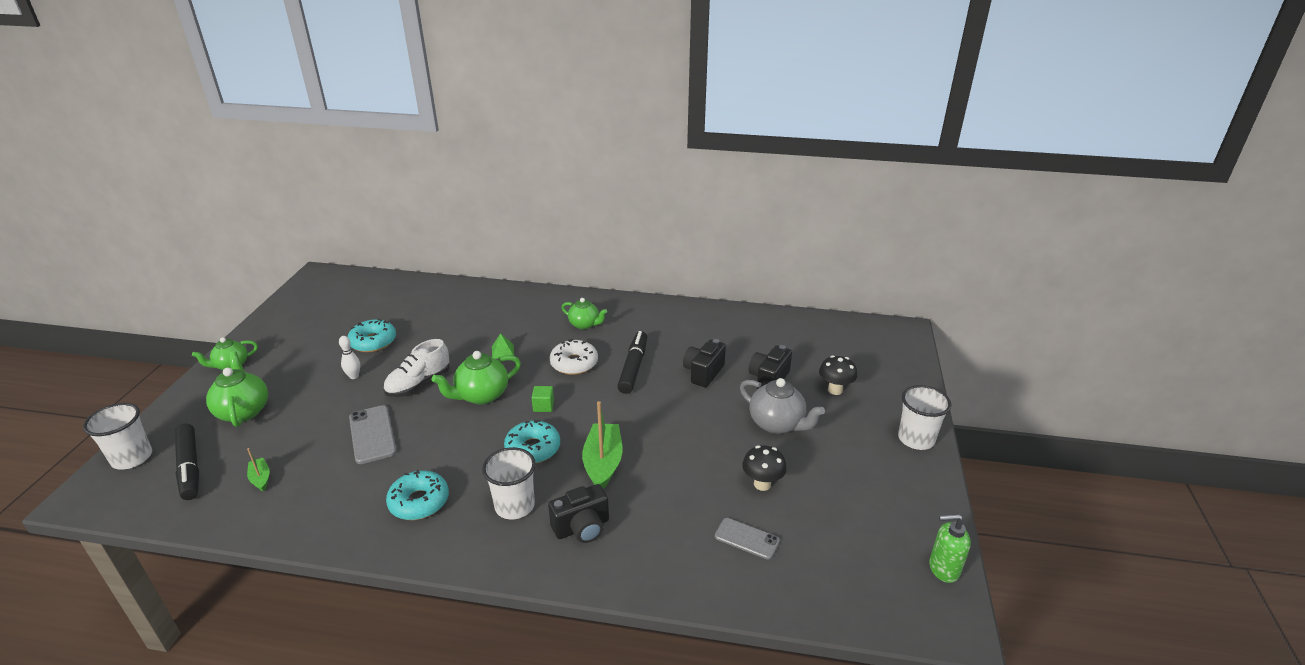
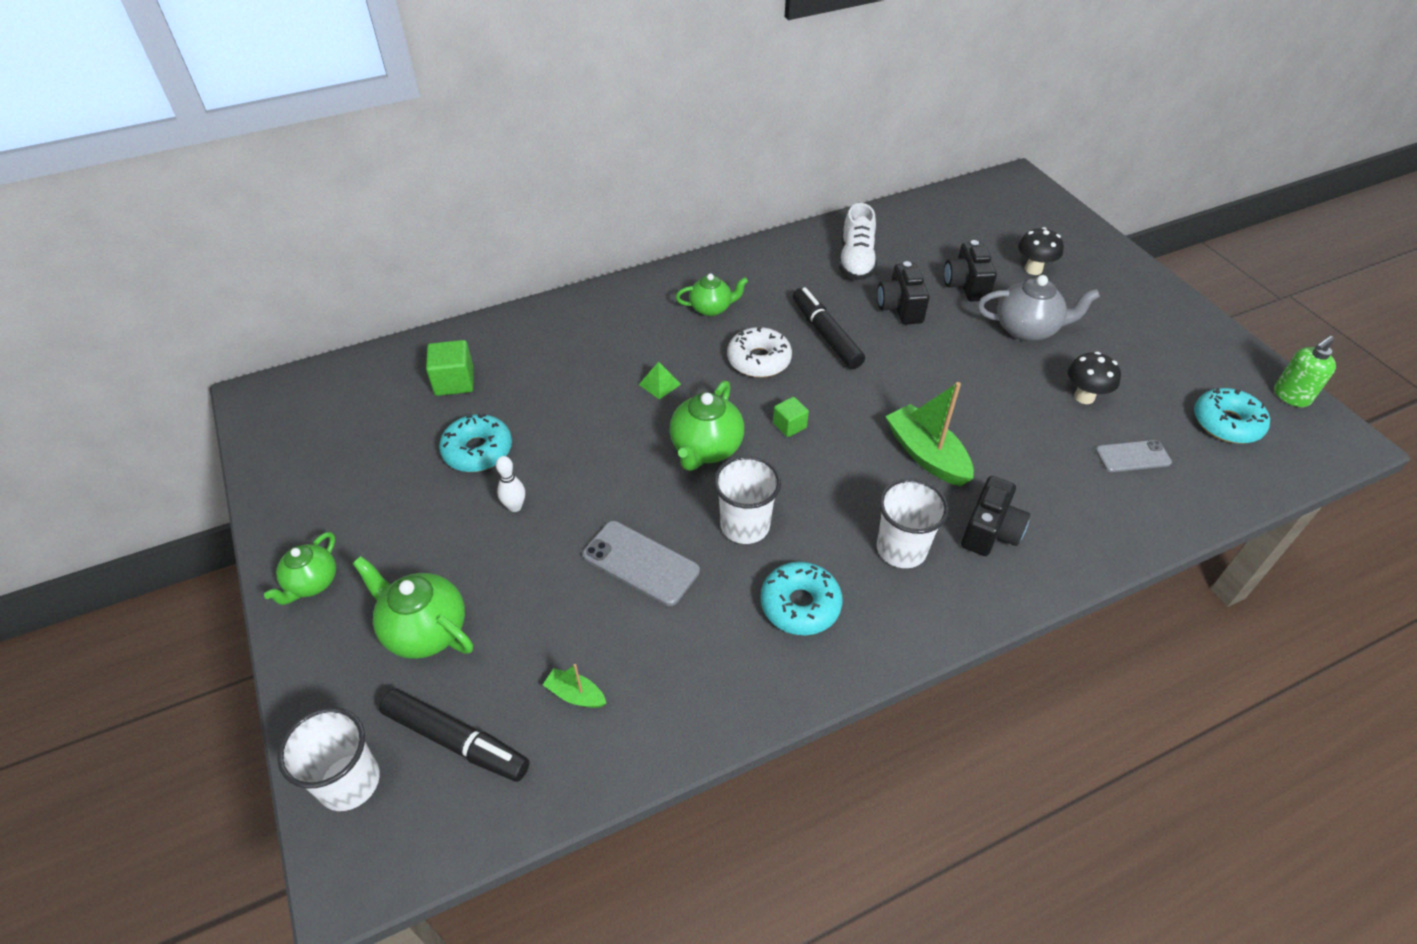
camera: 35 degrees left, 15 degrees up
(406, 305) = (454, 382): none -> green cube
(419, 384) = (612, 473): white shoe -> white shoe (856, 261)
(533, 449) = (840, 478): turquoise donut -> turquoise donut (1226, 423)
(916, 439) = (1147, 287): white cup -> white cup (745, 526)

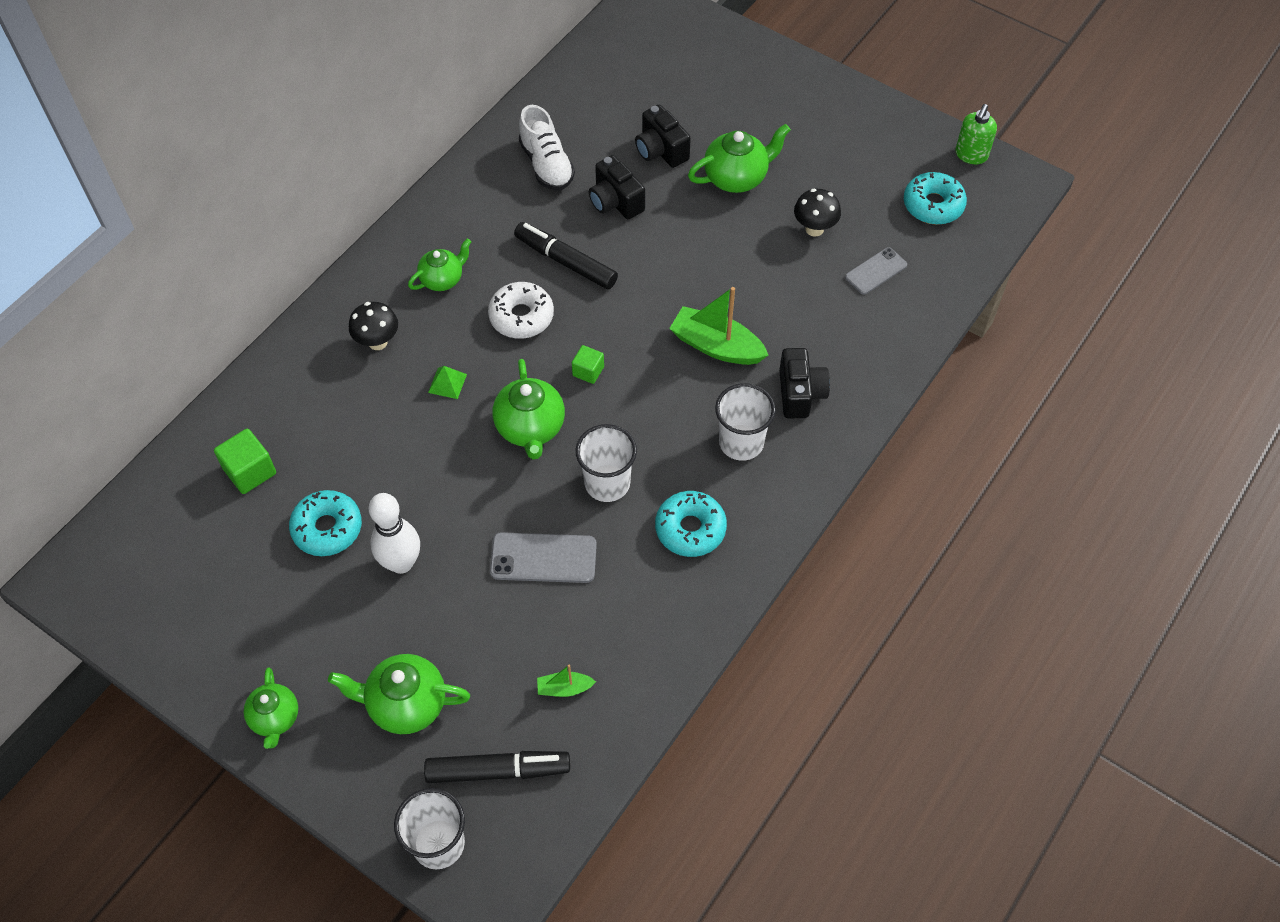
camera: 30 degrees left, 10 degrees up
(515, 507) = (401, 563): white bowling pin -> white bowling pin, size x1.84
(1027, 329) = (736, 177): grey teapot -> green teapot
(1033, 269) = (711, 106): black mushroom -> black mushroom (378, 342)

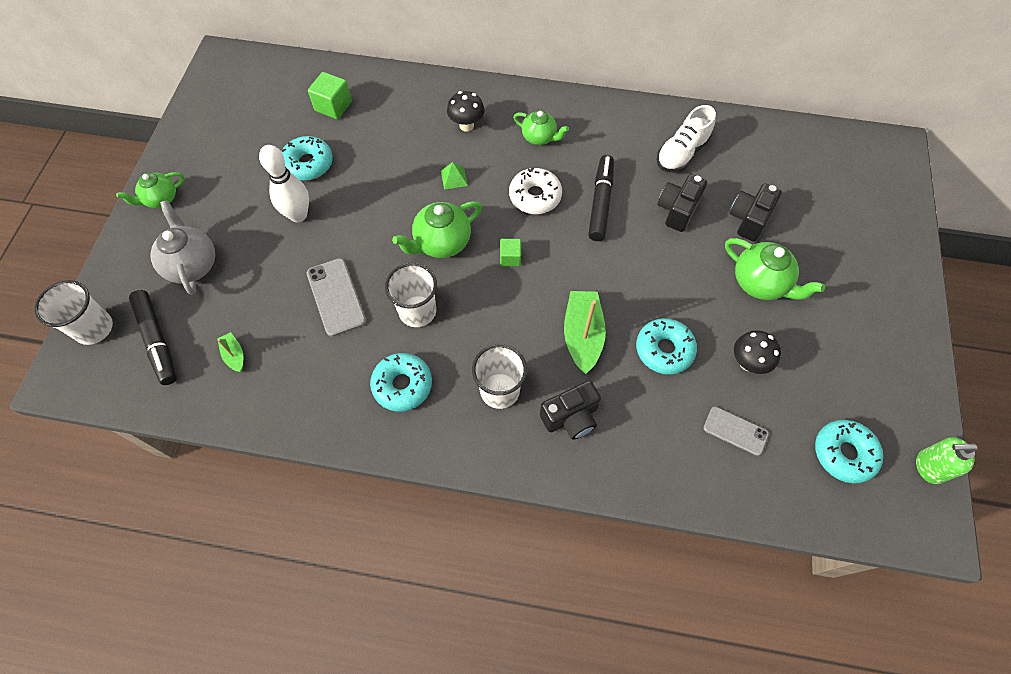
camera: 65 degrees right, 5 degrees up
(406, 704) = (192, 264): green teapot -> grey teapot
(767, 286) = (664, 350): none -> turquoise donut

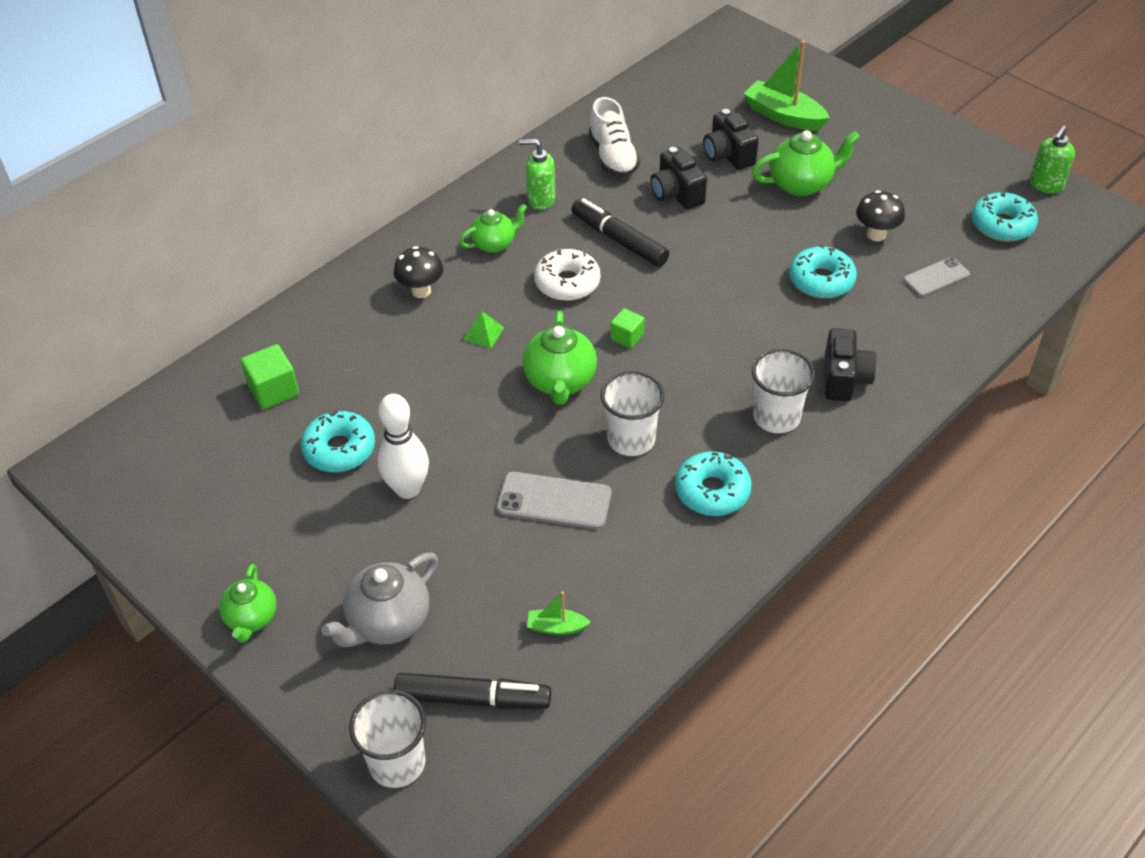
camera: 55 degrees left, 15 degrees down
(192, 264) = (388, 622): grey teapot -> grey teapot turned 60 degrees counterclockwise
(582, 335) = (762, 328): green boat -> green boat (784, 116)
(602, 138) = (541, 200): none -> green soap dispenser

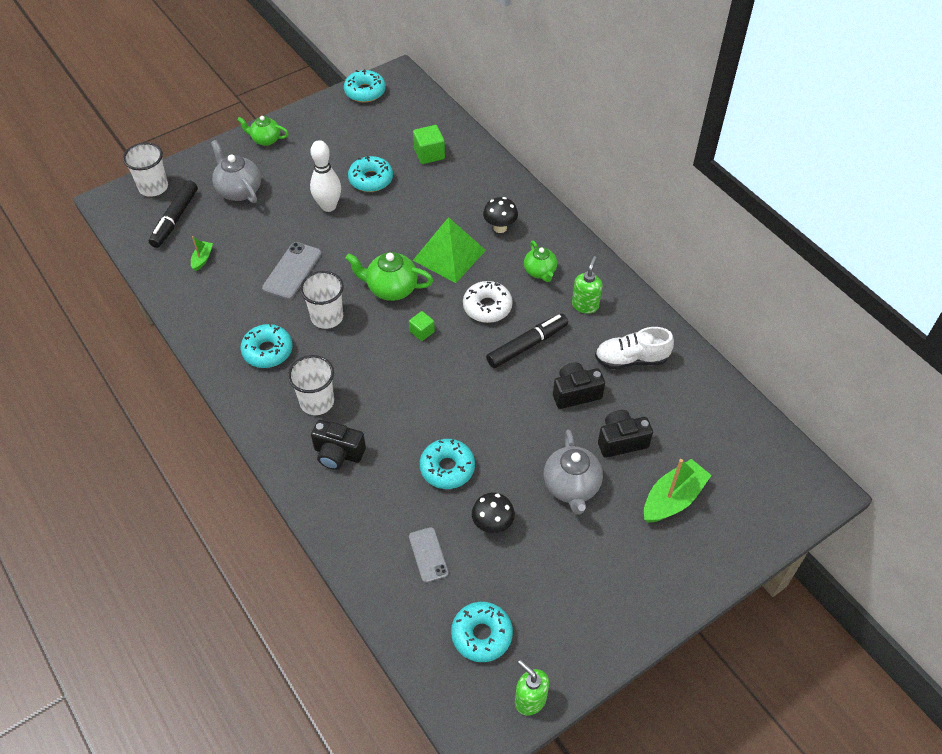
camera: 100 degrees right, 5 degrees up
(115, 503) = (365, 92): none -> turquoise donut
(483, 333) = (449, 255): green pyramid -> green pyramid, size x2.42
(801, 184) = (571, 487): green teapot -> grey teapot

